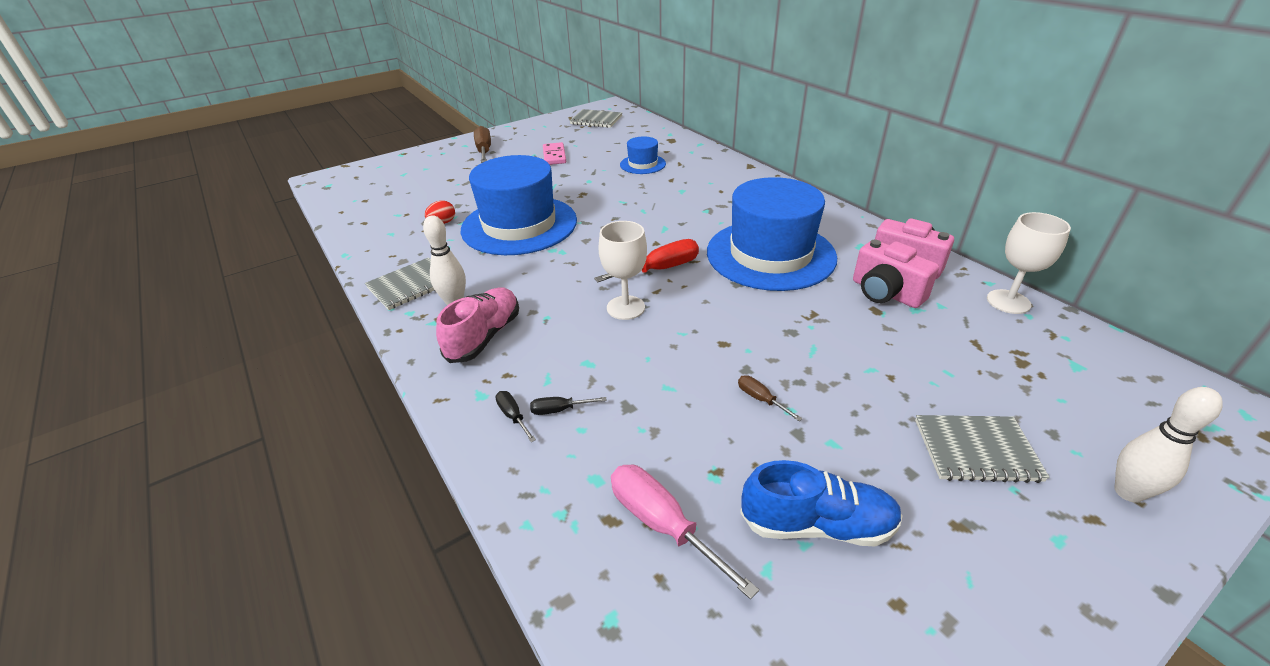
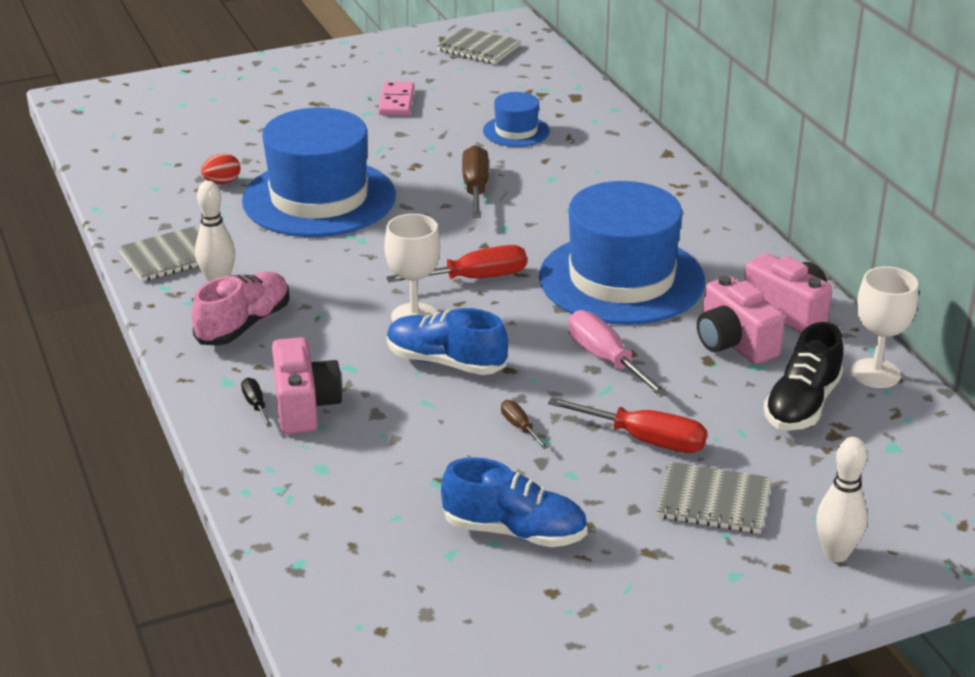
camera: 10 degrees right, 5 degrees down
(484, 151) = (300, 81): brown screwdriver -> brown screwdriver (475, 188)
(559, 410) = (304, 406): black screwdriver -> pink camera
(662, 524) = (371, 510): pink screwdriver -> pink screwdriver (606, 359)
(668, 345) = (445, 362): none -> blue shoe
(874, 394) = (645, 440): none -> red screwdriver
(976, 338) = (802, 405): none -> black shoe

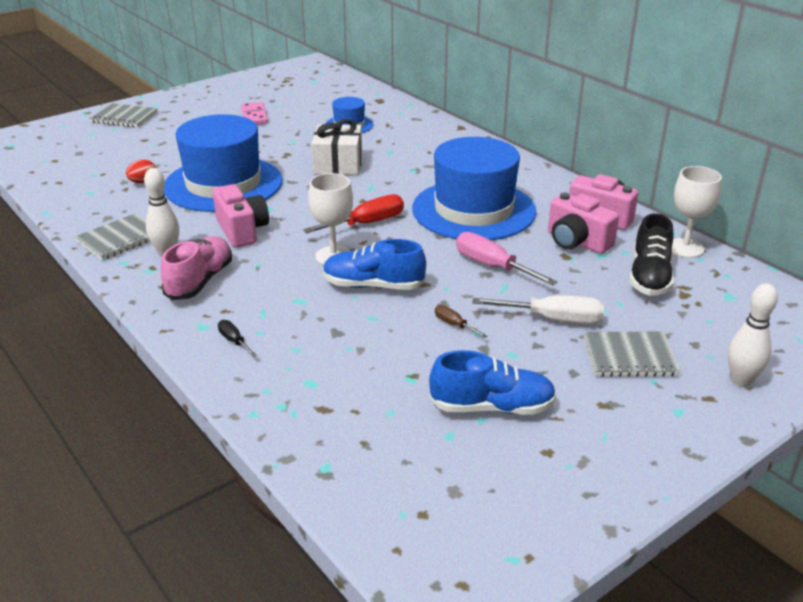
camera: 15 degrees left, 0 degrees up
(304, 406) = (275, 336): pink camera -> pink camera (242, 231)
(475, 188) = (338, 164): brown screwdriver -> white gift
(478, 48) = (298, 78): grey notebook -> grey notebook (124, 117)
(645, 440) = (553, 319): red screwdriver -> white screwdriver

